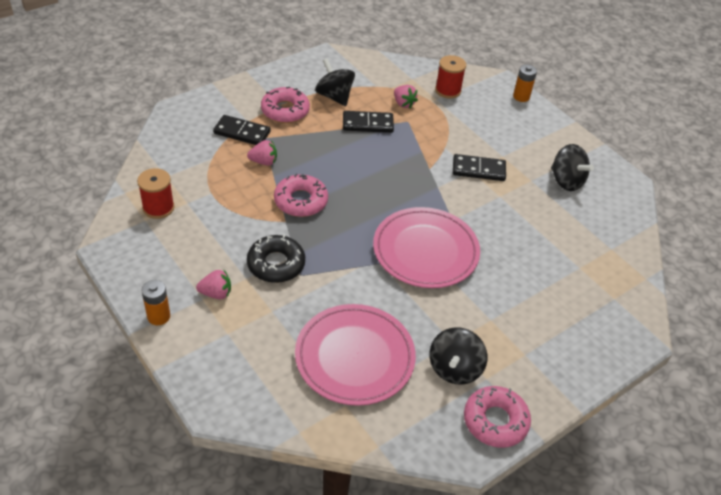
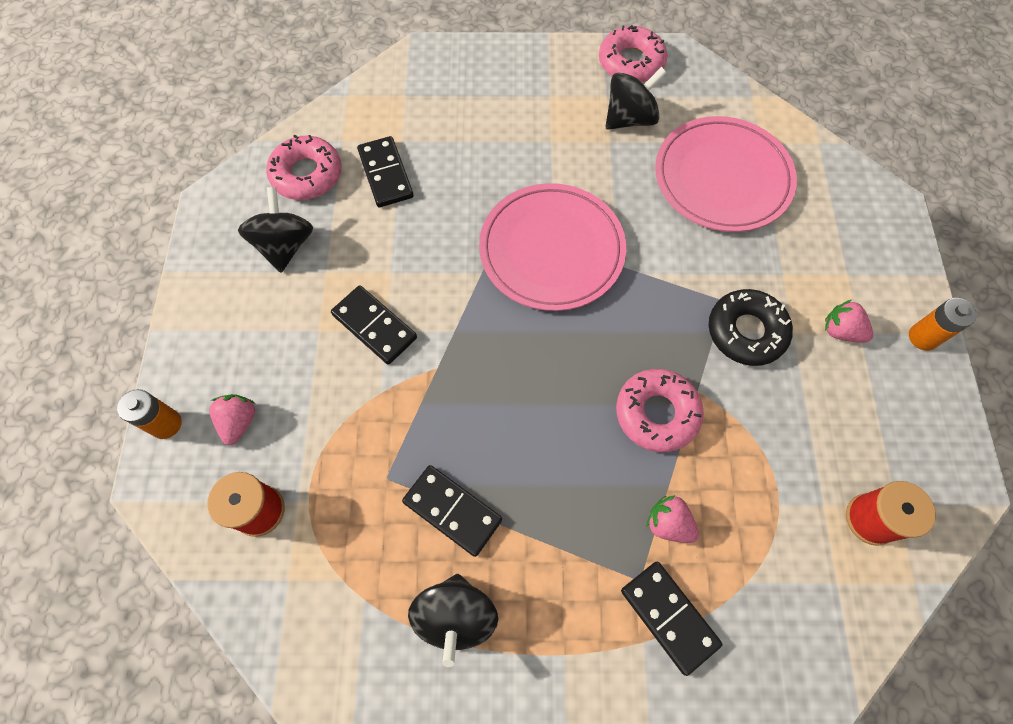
camera: 140 degrees left, 20 degrees up
(285, 110) = (564, 631): pink donut -> pink donut (307, 174)
(403, 103) = (358, 523): pink strawberry -> pink strawberry (239, 422)
(563, 243) = (385, 174): none -> black domino

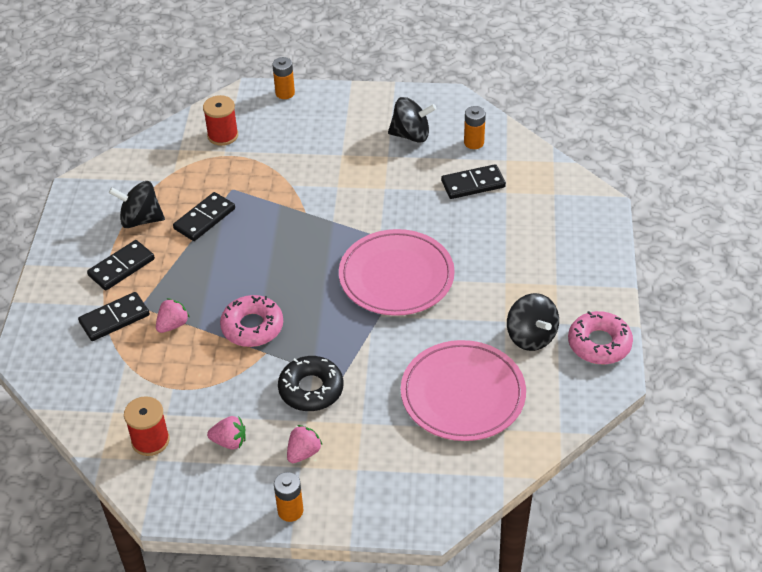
camera: 95 degrees right, 20 degrees down
(239, 422) = (281, 123): pink strawberry -> pink strawberry (229, 441)
(307, 174) = (474, 142): pink donut -> orange battery
(374, 326) = (341, 181): black domino -> black domino (121, 267)

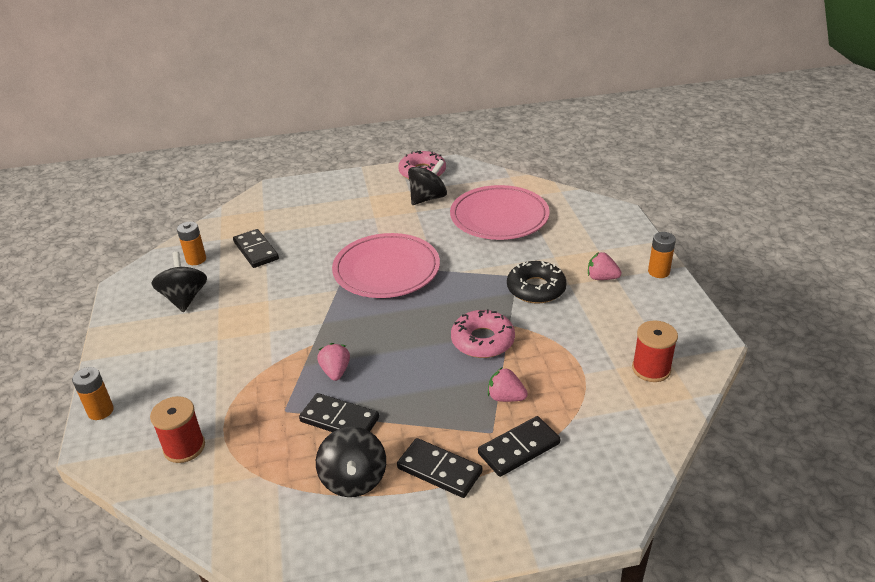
camera: 105 degrees left, 10 degrees down
(114, 318) = (519, 449): black domino -> black domino turned 75 degrees counterclockwise
(229, 441) = (618, 320): pink strawberry -> pink strawberry (335, 371)

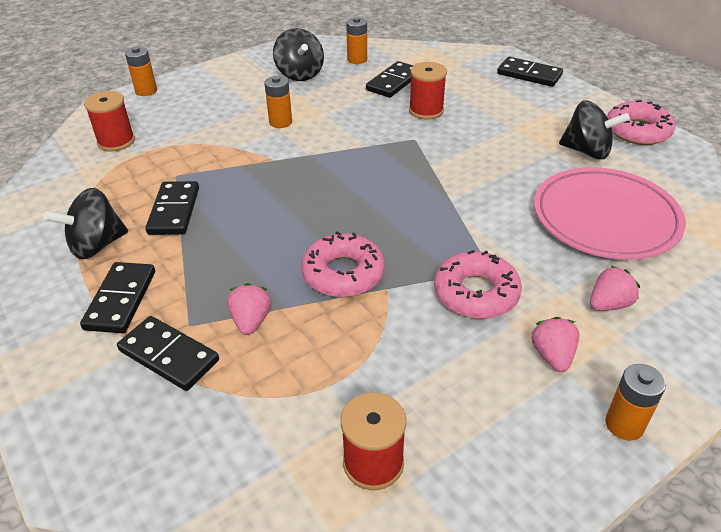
camera: 65 degrees right, 5 degrees up
(184, 298) = (300, 74): black spinning top -> black spinning top turned 105 degrees clockwise
(256, 328) = (280, 122): none -> orange battery
(313, 186) = (529, 75): none -> black domino
(315, 247) = (426, 110): none -> red spool
(335, 371) = (241, 186): pink strawberry -> pink strawberry (608, 304)
(386, 270) = (423, 166): pink plate -> none
(536, 289) = (476, 293): black donut -> pink donut

